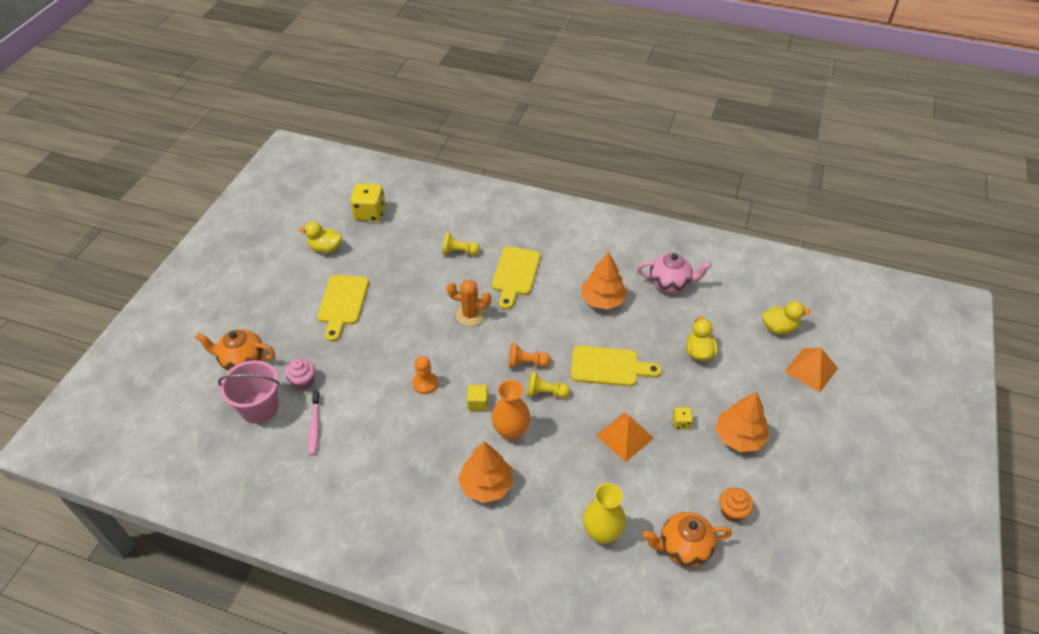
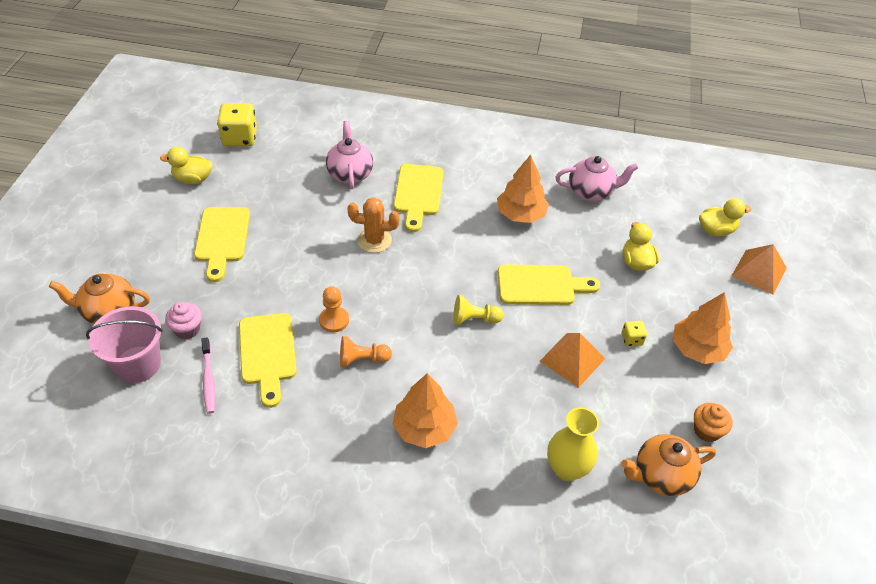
camera: 10 degrees left, 0 degrees up
(366, 407) = (268, 353): none -> yellow cutting board
(459, 252) = (350, 174): yellow pawn -> pink teapot
(478, 403) = (399, 337): yellow cube -> none
(511, 431) = (442, 365): orange vase -> none
(526, 363) = (447, 289): orange pawn -> orange pawn (362, 359)

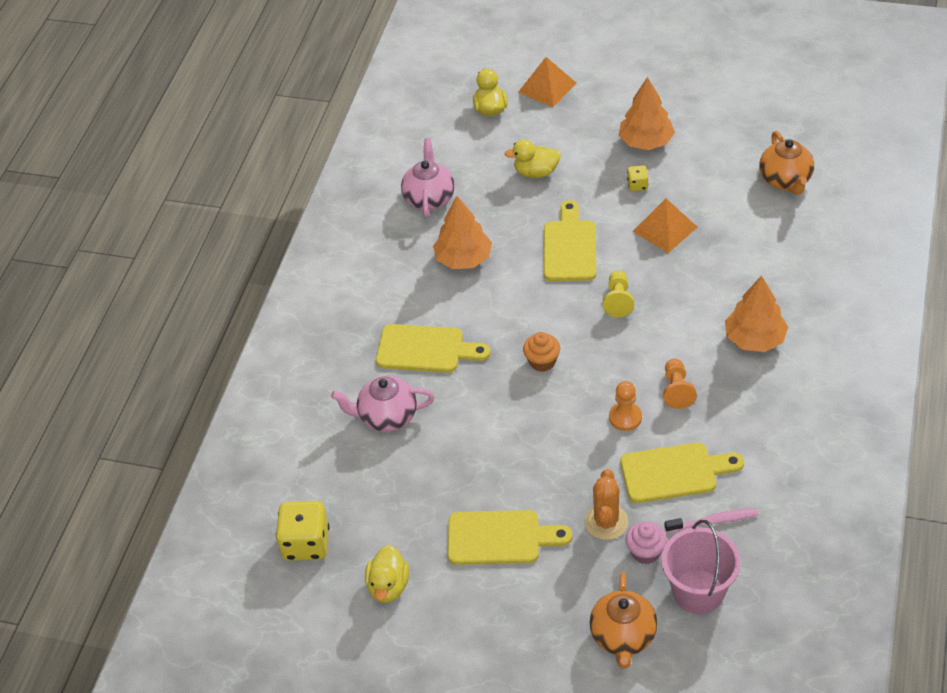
camera: 80 degrees left, 0 degrees up
(374, 240) = (504, 388): orange cactus -> orange cactus (606, 522)
(566, 469) = (786, 240): yellow vase -> none
(706, 430) = (736, 147): orange cupcake -> orange cupcake (542, 361)

